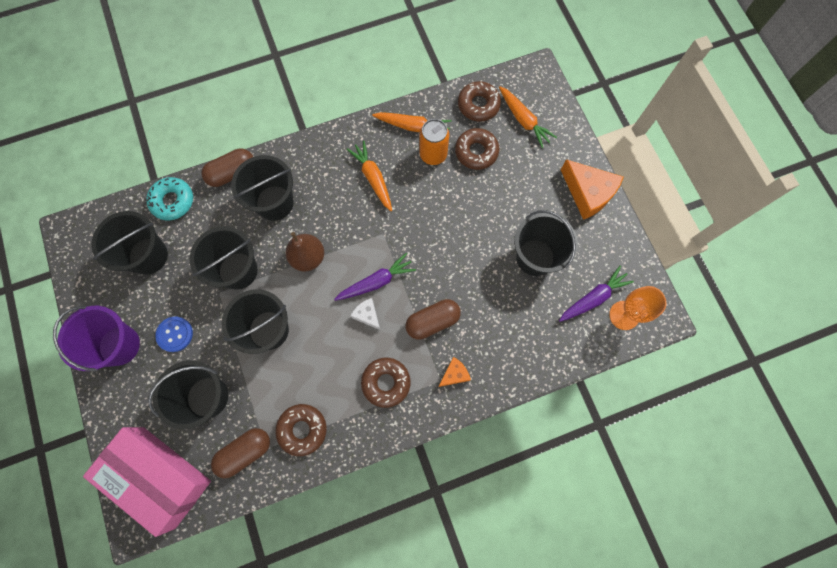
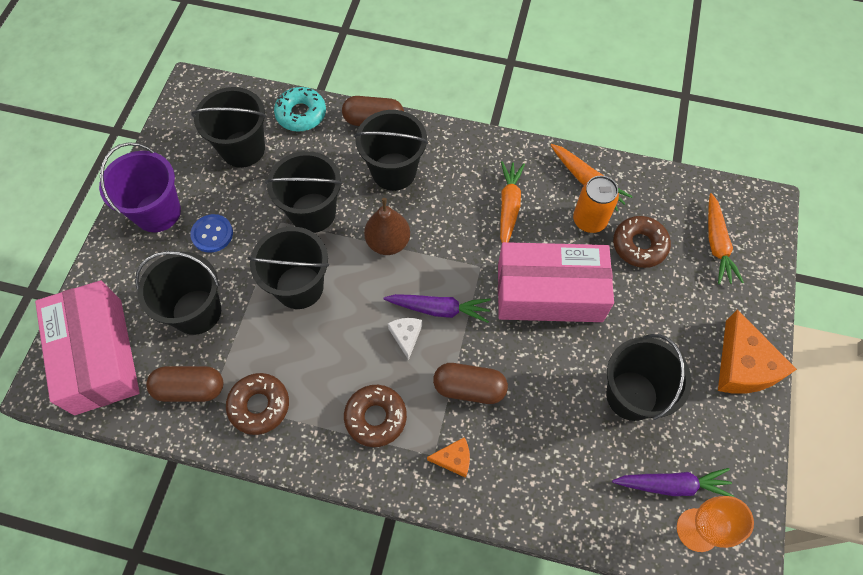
camera: 35 degrees right, 10 degrees down
(440, 222) = (549, 293): none -> pink box
(478, 105) = (674, 200): brown donut -> none

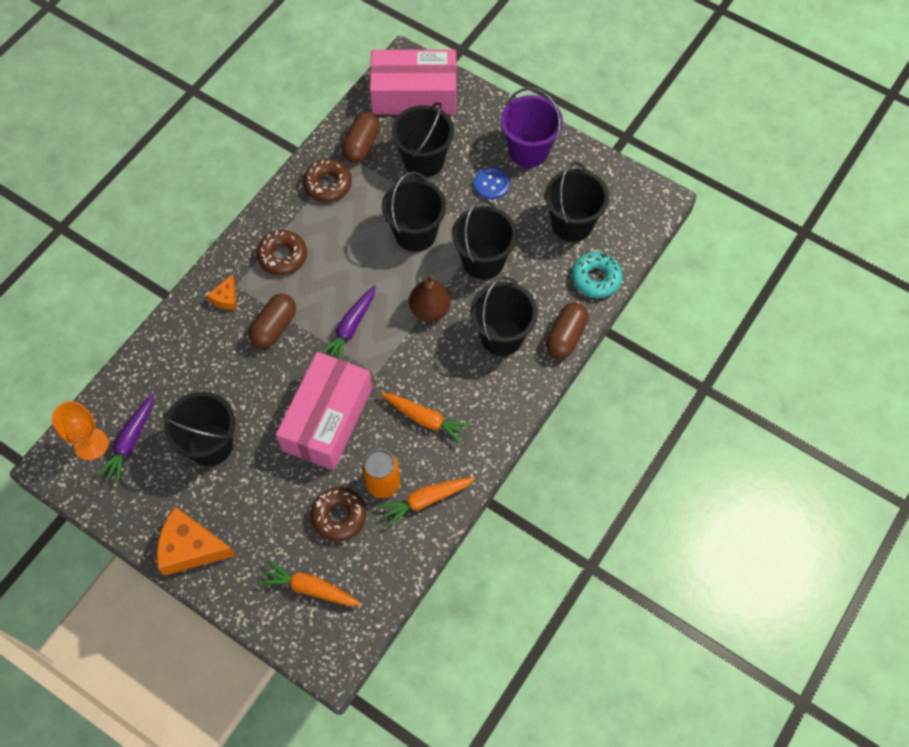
camera: 110 degrees right, 0 degrees up
(406, 336) = (338, 296): white cheese -> none

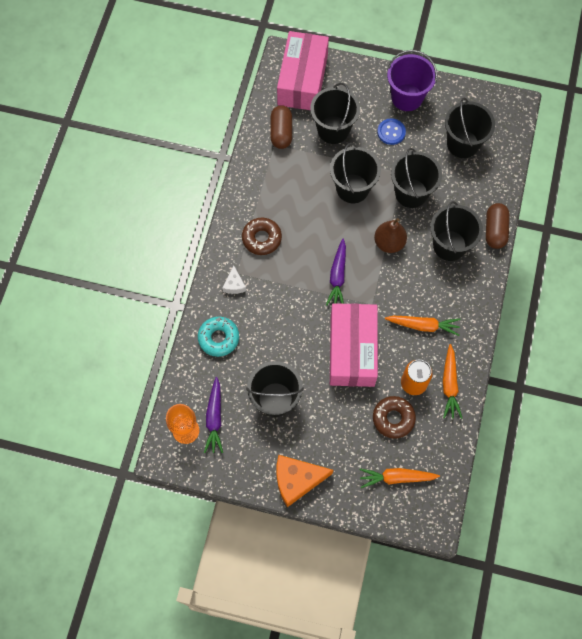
camera: 20 degrees left, 5 degrees up
(226, 298) = (234, 285): orange cheese -> white cheese
(274, 327) = (281, 295): brown capsule -> none
(328, 185) = (270, 172): brown donut -> none
(414, 95) = (302, 80): pink box -> pink box turned 60 degrees counterclockwise
(426, 500) = (449, 385): orange carrot -> orange carrot turned 45 degrees counterclockwise
(596, 278) = (497, 180): turquoise donut -> turquoise donut (218, 338)

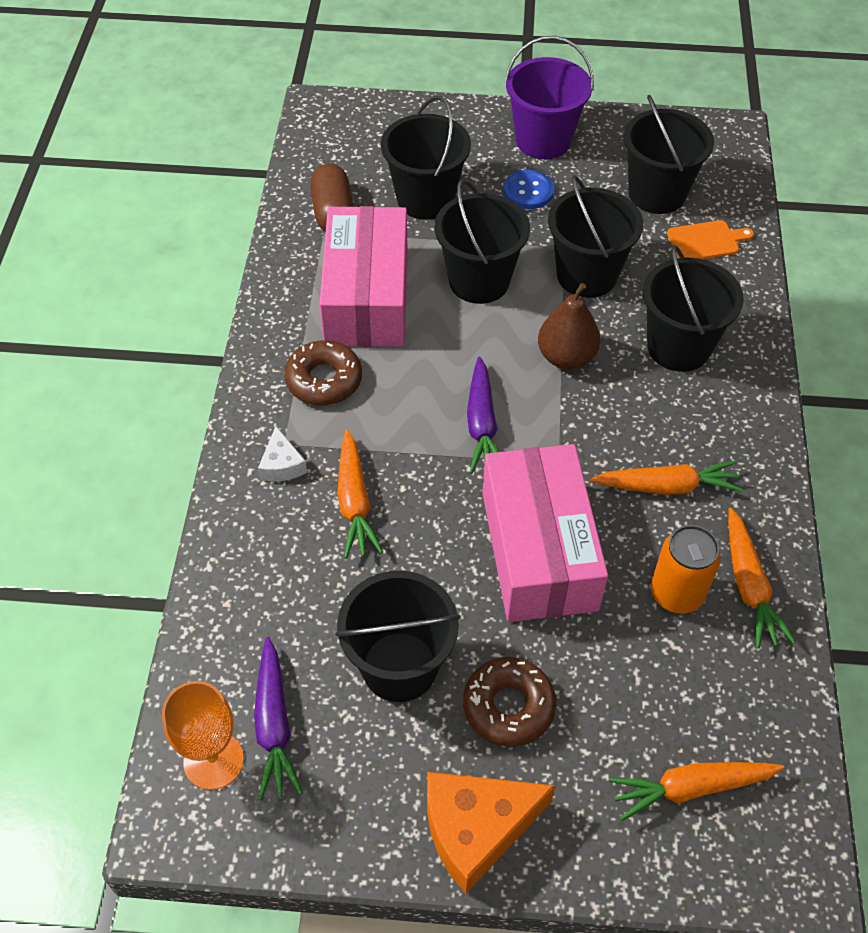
camera: 10 degrees left, 15 degrees down
(218, 338) = (263, 566): turquoise donut -> none
(267, 311) = (354, 502): none -> orange carrot
(302, 80) = (358, 136): pink box -> pink box (367, 297)
(393, 418) = (653, 667): brown donut -> brown donut (508, 706)
(482, 180) = (706, 241): none -> orange cutting board
(495, 230) = (753, 313): brown capsule -> none

